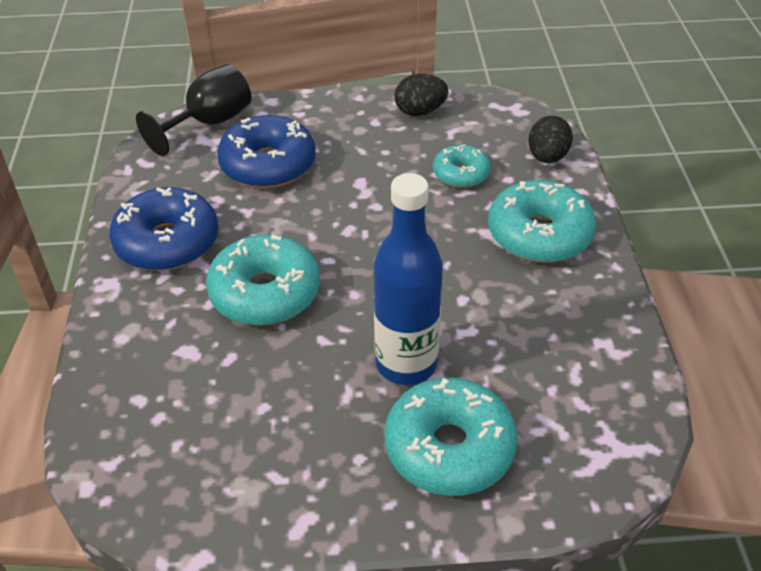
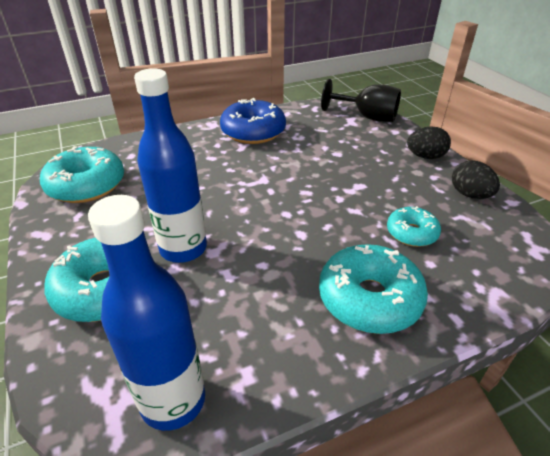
camera: 70 degrees right, 5 degrees down
(265, 293) = (227, 174): turquoise donut -> turquoise donut (86, 185)
(268, 165) = (346, 146): blue donut -> none
(547, 157) = (485, 284): black egg -> black egg (425, 157)
(619, 401) = (173, 400): none -> blue bottle

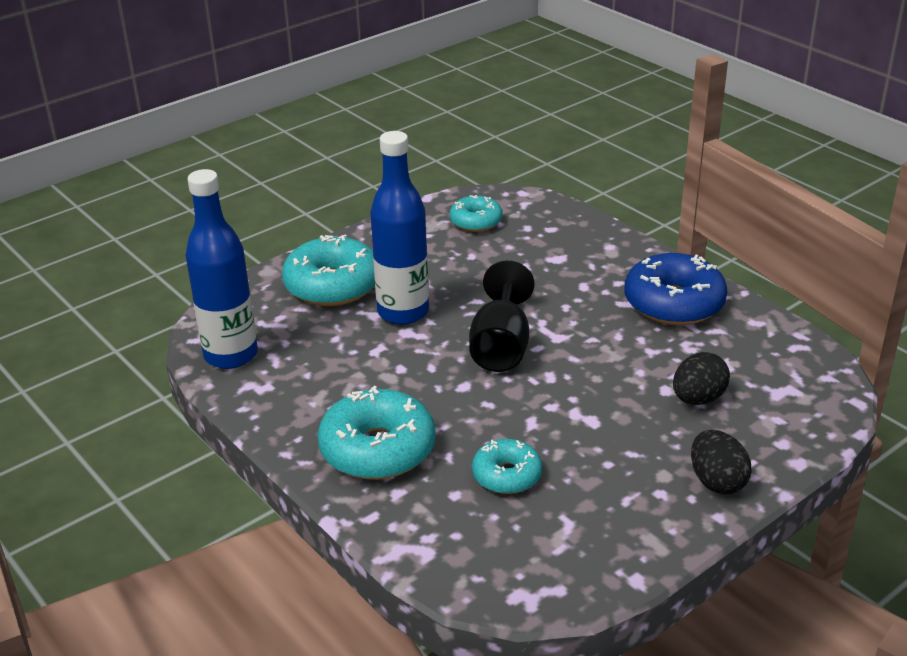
camera: 75 degrees right, 5 degrees down
(86, 185) = (476, 221): turquoise donut -> turquoise donut, size x0.58
(367, 117) = (811, 407): black goblet -> black goblet (501, 346)
(469, 195) = (630, 532): black egg -> black egg (698, 399)

